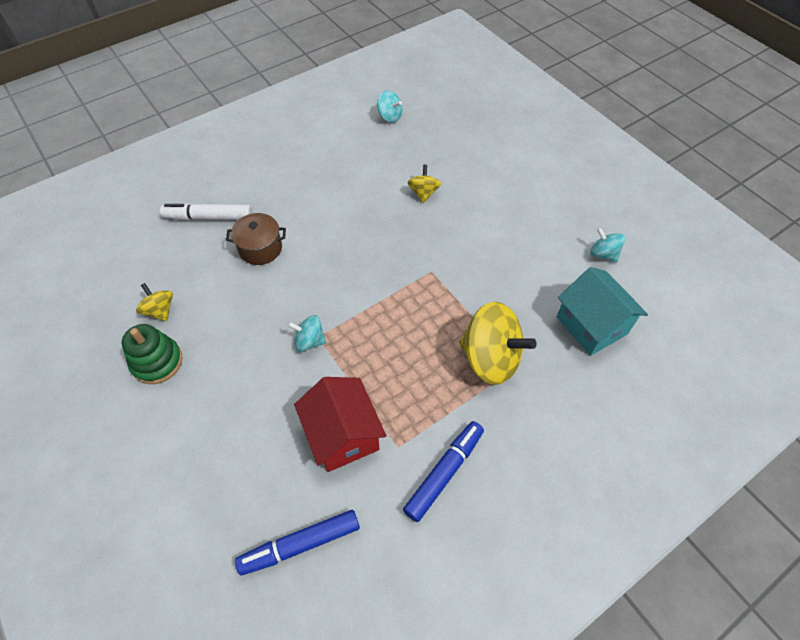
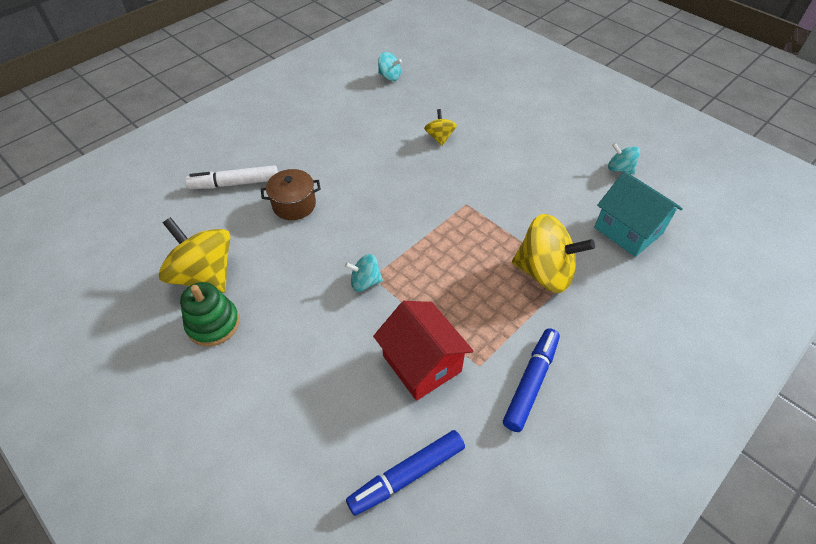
camera: 10 degrees left, 5 degrees down
(160, 310) = (205, 275): yellow spinning top -> yellow spinning top, size x1.98

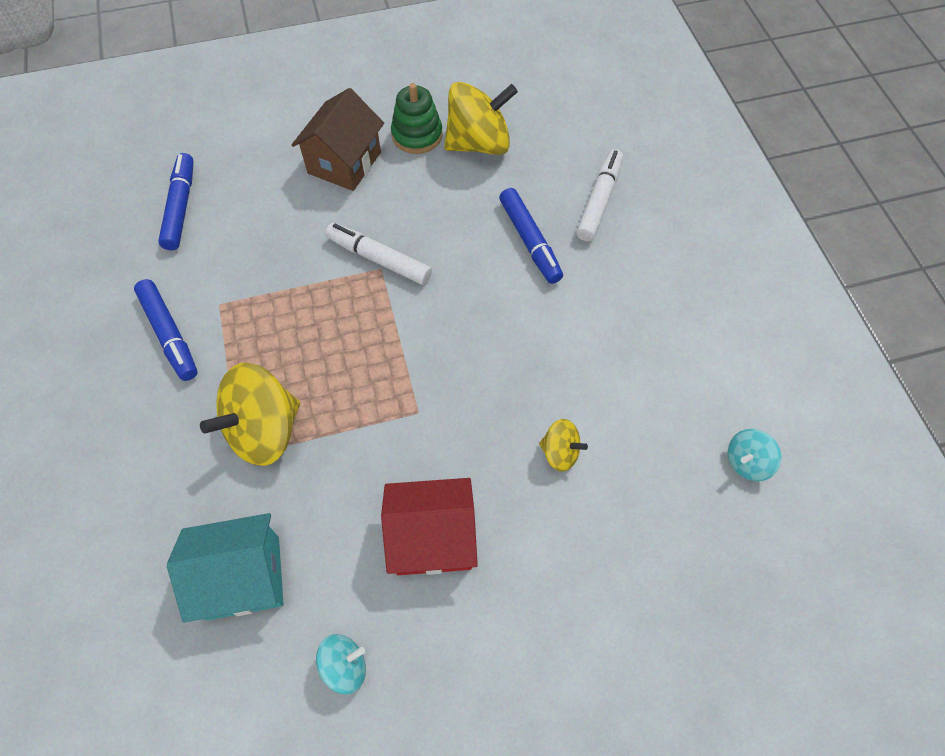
camera: 120 degrees right, 10 degrees up
(275, 363) = (344, 163): none -> brown house
(294, 205) = (530, 241): brown pot -> blue marker
(365, 282) = (379, 259): turquoise spinning top -> white marker
(422, 363) = (258, 261): red house -> red house (432, 538)

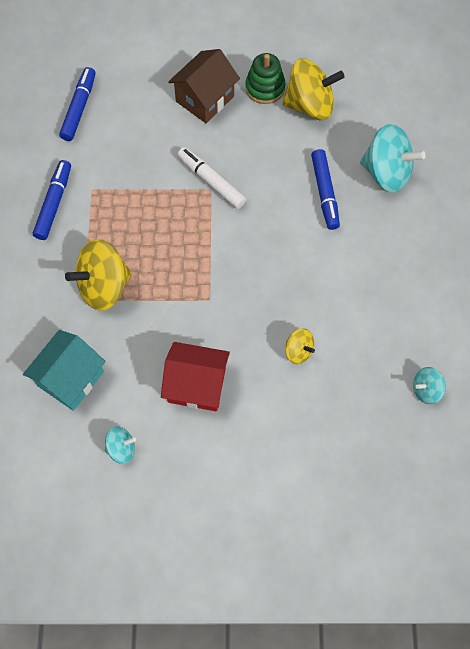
camera: 15 degrees right, 5 degrees up
(169, 334) = (54, 203): blue marker -> blue marker turned 150 degrees counterclockwise
(243, 577) = (70, 378): turquoise house -> turquoise house turned 60 degrees counterclockwise
(599, 201) = (386, 173): white marker -> turquoise spinning top

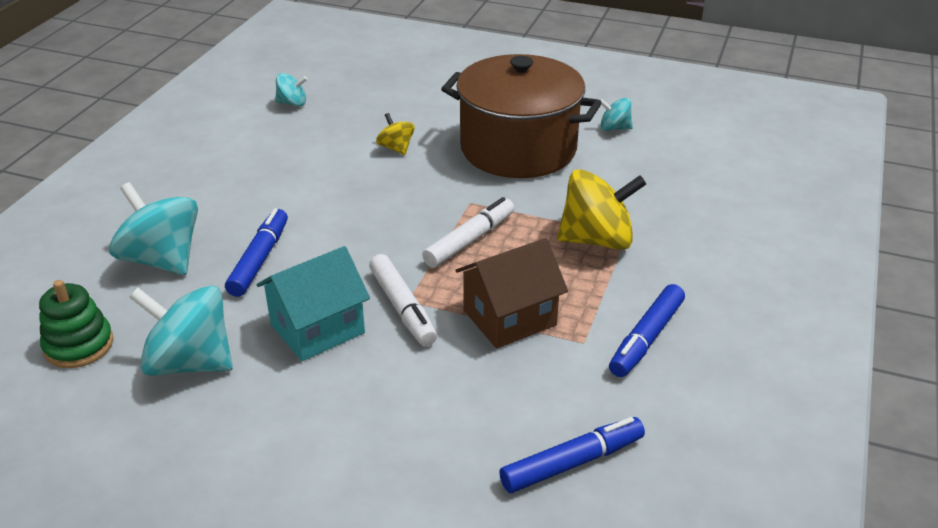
camera: 160 degrees left, 30 degrees down
(70, 378) = (658, 179): turquoise house -> turquoise house (317, 328)
(79, 108) = (572, 463): blue marker -> blue marker turned 150 degrees counterclockwise
(193, 256) = (470, 240): none -> white marker
(197, 385) = (518, 149): red house -> brown pot
(205, 99) = (347, 417): brown house -> brown house (509, 318)
(265, 88) = (238, 406): green stacking toy -> green stacking toy (79, 345)
(310, 105) = (190, 362): yellow spinning top -> turquoise spinning top

